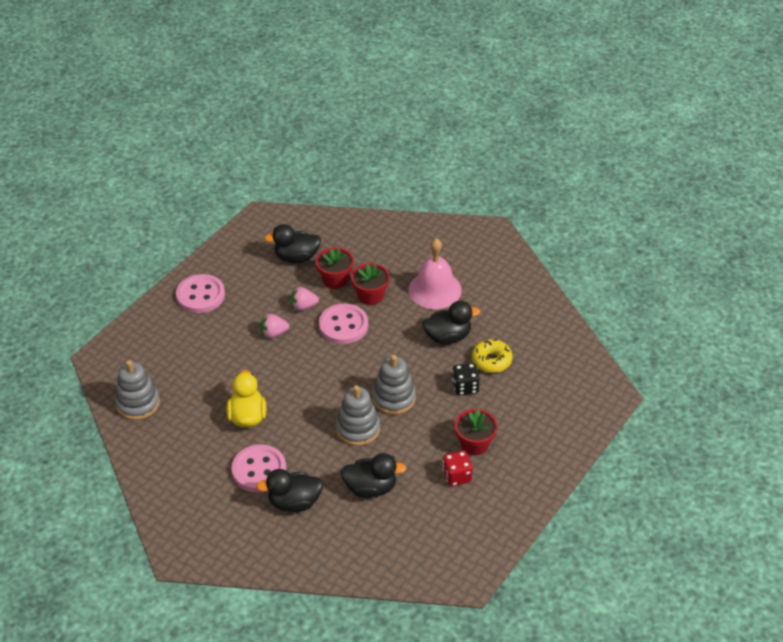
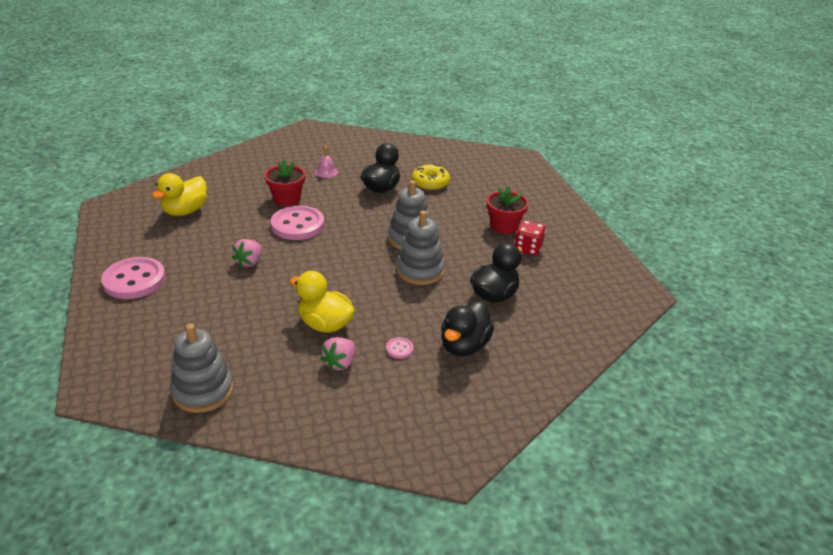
camera: 55 degrees left, 10 degrees down
(259, 470) = (399, 349): pink button -> pink button, size x0.42
(296, 257) = (185, 211): black duck -> yellow duck
(303, 306) = (245, 233): pink strawberry -> pink strawberry (340, 363)
(335, 280) = (242, 205): red flower pot -> none
(435, 289) = (326, 172): pink bell -> pink bell, size x0.44
(465, 387) = (441, 204): black dice -> none

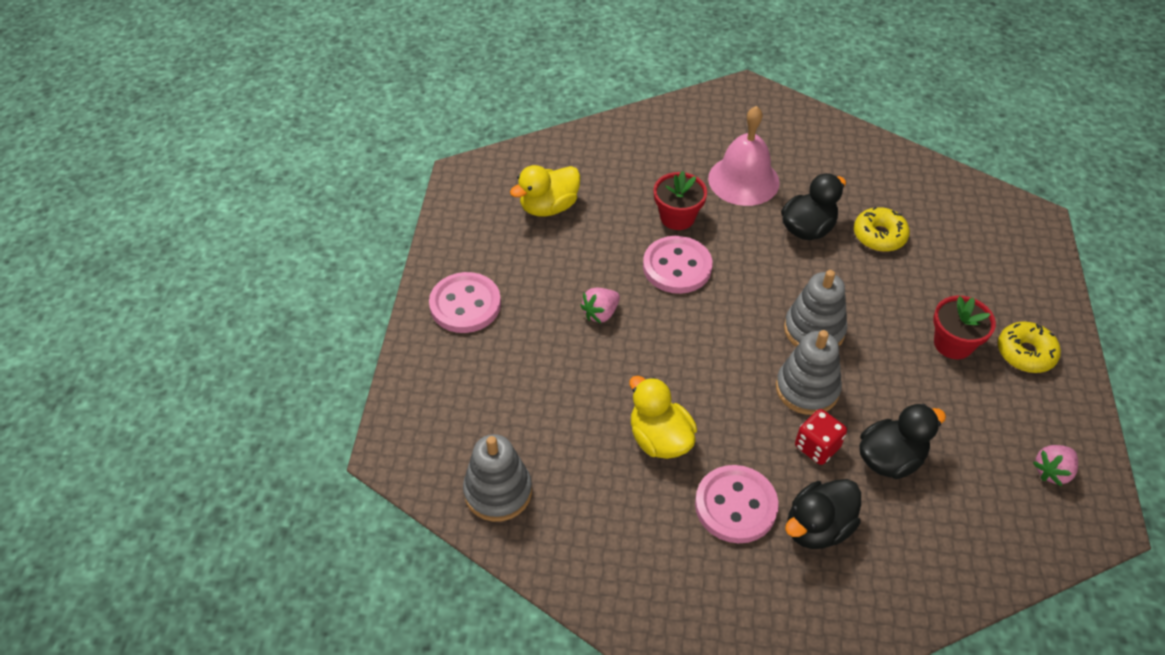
camera: 25 degrees right, 15 degrees up
(326, 172) = (743, 180): pink bell -> pink bell, size x2.27
(340, 363) = (658, 503): pink strawberry -> pink strawberry (1052, 471)
(399, 349) = (735, 506): pink button -> pink button, size x2.37
(528, 248) = (970, 393): red dice -> red dice (817, 447)
(550, 221) = (1025, 353): none -> yellow donut

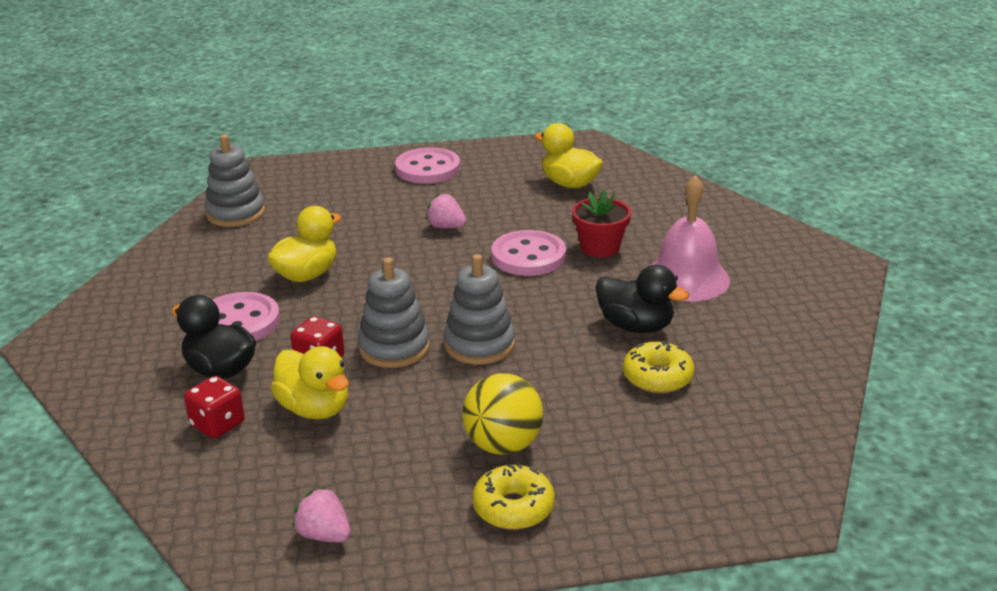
camera: 75 degrees right, 20 degrees down
(890, 459) = (314, 409): black duck -> yellow duck
(904, 535) = (217, 424): none -> red dice
(953, 344) = (503, 445): red flower pot -> yellow ball

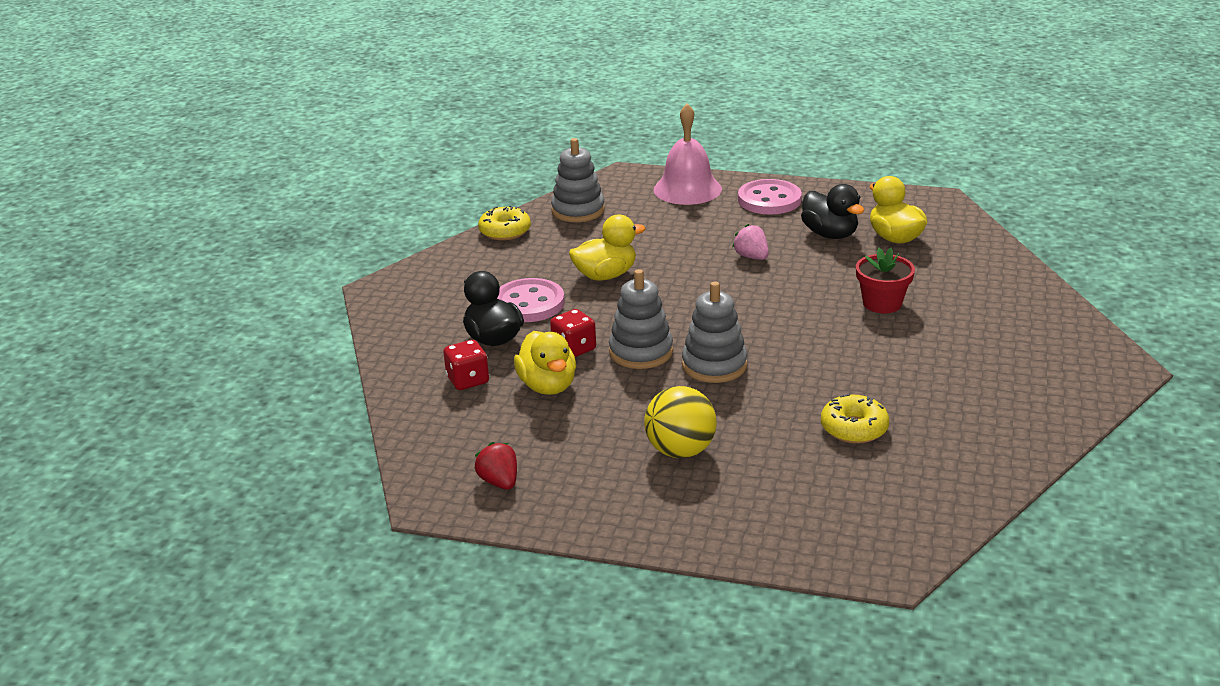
camera: 25 degrees right, 0 degrees up
(324, 535) = (499, 482): pink strawberry -> red strawberry
(513, 507) = (657, 501): yellow donut -> yellow donut (505, 231)
(528, 256) = (809, 298): pink button -> none
(635, 326) = (865, 380): black duck -> black duck (830, 234)
(686, 278) = (946, 348): pink bell -> pink bell (687, 189)

